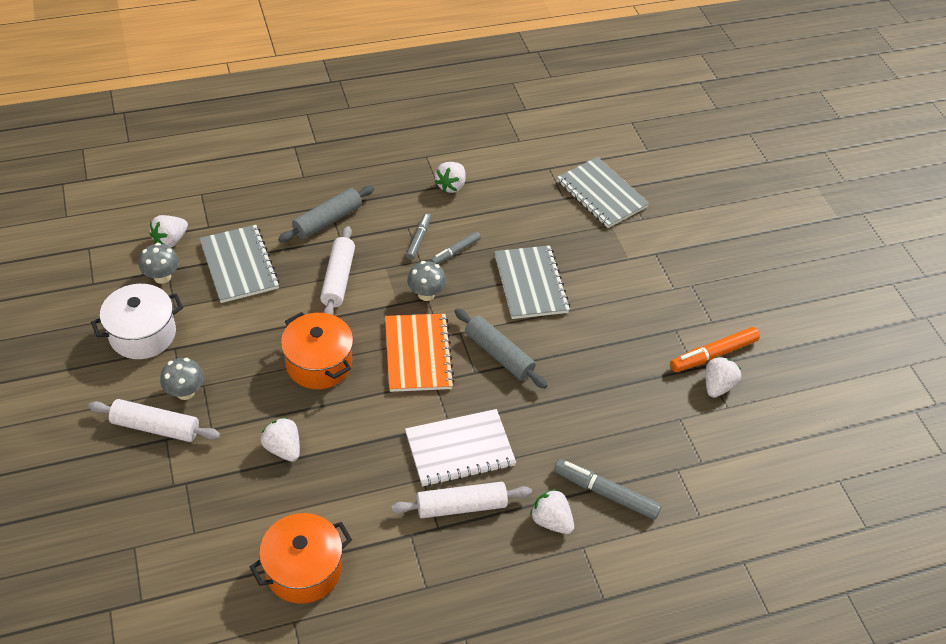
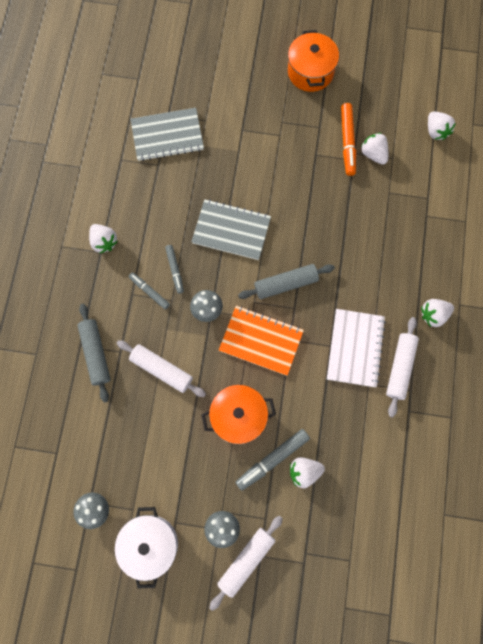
camera: 60 degrees left, 25 degrees up
(170, 240) = (57, 490): white strawberry -> white strawberry (436, 131)
(239, 265) = (112, 442): grey notebook -> none
(303, 569) = (408, 494): orange pot -> orange pot (310, 72)
(606, 493) = (427, 270): grey marker -> grey marker (272, 459)

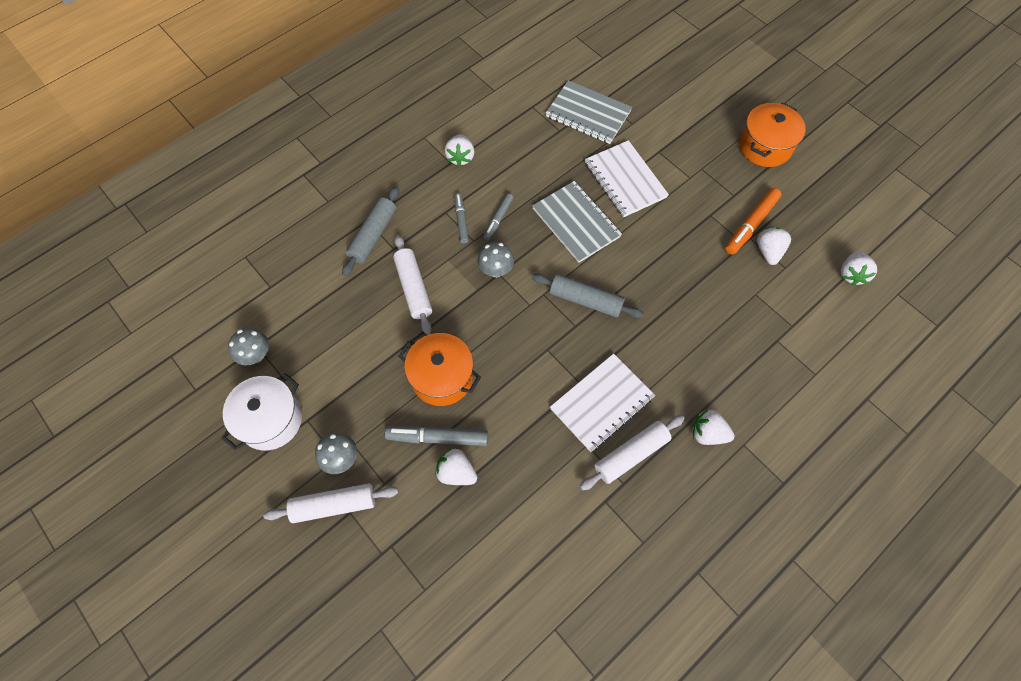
camera: 40 degrees right, 10 degrees down
(237, 171) = (625, 180): none -> white notebook
(261, 341) = (520, 330): orange notebook -> none

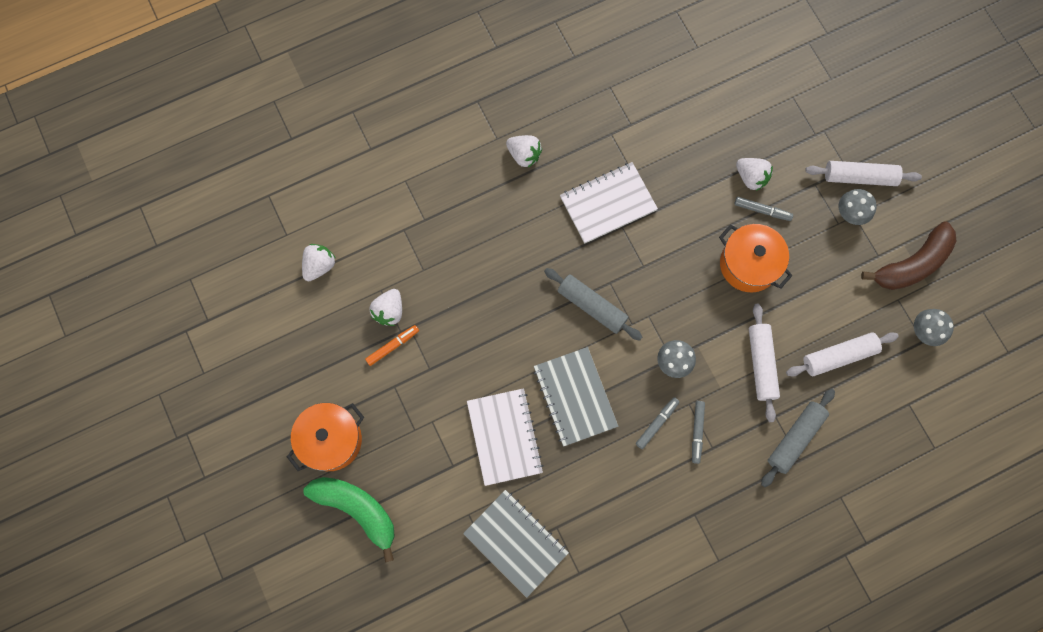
camera: 165 degrees left, 10 degrees up
(271, 420) = (912, 264): white pot -> brown banana
(438, 438) = (762, 210): grey marker -> grey marker, size x0.63
(460, 157) = (681, 519): white strawberry -> none
(631, 454) = (597, 155): white rolling pin -> white rolling pin (839, 356)
(719, 107) = (357, 510): none -> green banana
(751, 224) = (392, 346): orange marker -> orange marker, size x0.63

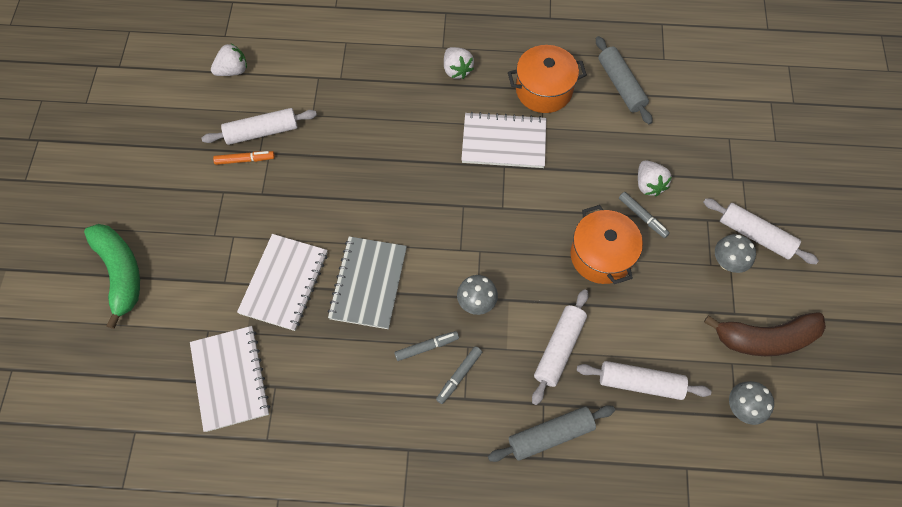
camera: 30 degrees right, 10 degrees down
(331, 440) = (142, 206): orange pot -> orange pot (544, 90)
(389, 311) = (262, 132): white strawberry -> white rolling pin
(516, 542) = (230, 379): grey notebook -> white notebook
(592, 306) = (434, 217): grey rolling pin -> grey rolling pin (621, 85)

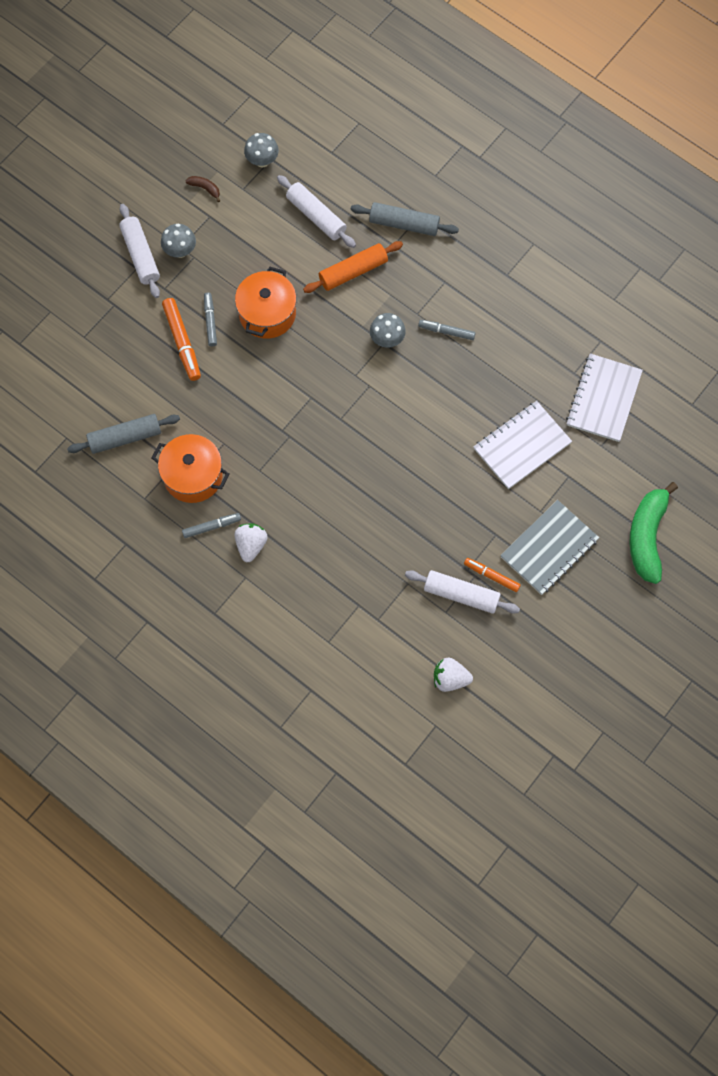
camera: 145 degrees left, 5 degrees up
(368, 283) = (457, 405): grey notebook -> grey notebook (549, 548)
(459, 376) = (437, 298): grey marker -> grey marker (211, 527)
(504, 142) = (265, 451): white notebook -> none
(559, 349) = (353, 271): white rolling pin -> orange rolling pin
(621, 85) = (125, 438): grey rolling pin -> grey rolling pin turned 60 degrees clockwise
(649, 184) = (182, 342): white strawberry -> orange marker
(765, 338) = (205, 188): brown banana -> brown banana, size x0.42

